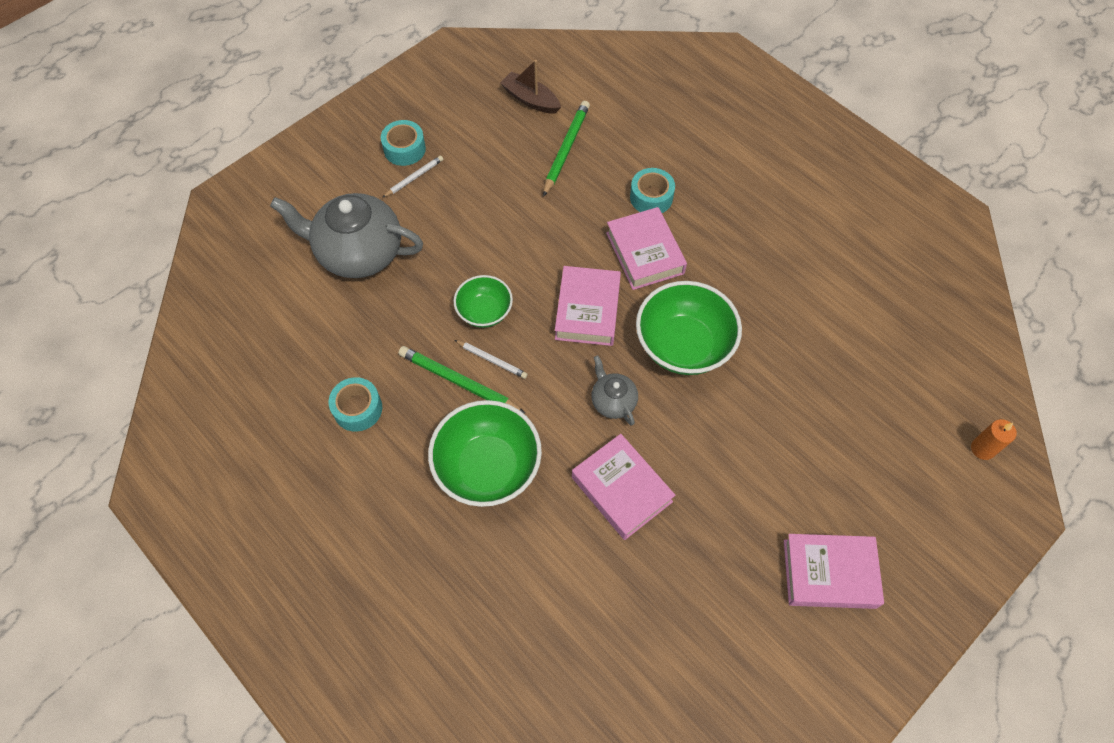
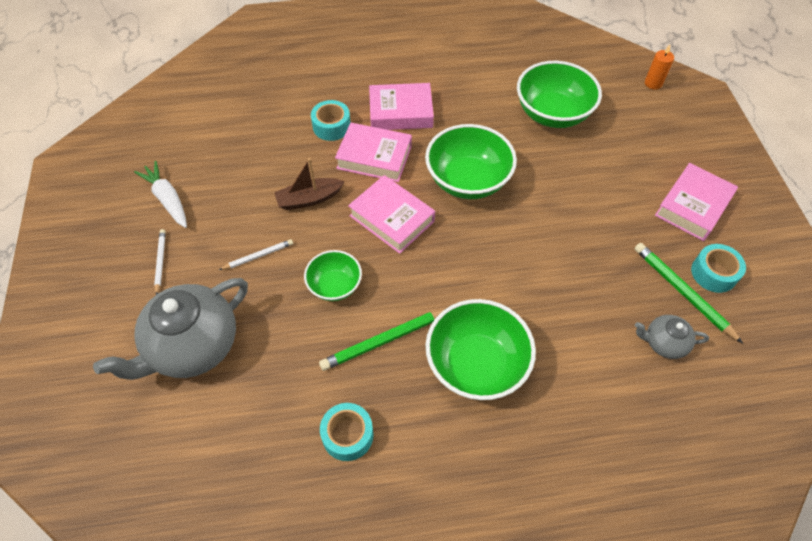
camera: 55 degrees left, 5 degrees down
(404, 149) = (125, 252): turquoise tape -> turquoise tape (713, 273)
(474, 138) = (167, 199): none -> white carrot
(492, 360) = (383, 306): white pencil -> white pencil (258, 256)
(530, 100) = (172, 143): brown boat -> brown boat (309, 199)
(566, 149) = (240, 149): green pencil -> green pencil (682, 292)
(613, 401) = (480, 248): grey teapot -> grey teapot (663, 343)
(621, 489) = (556, 285): pink book -> pink book (401, 112)
(840, 372) = (552, 114): none -> green bowl

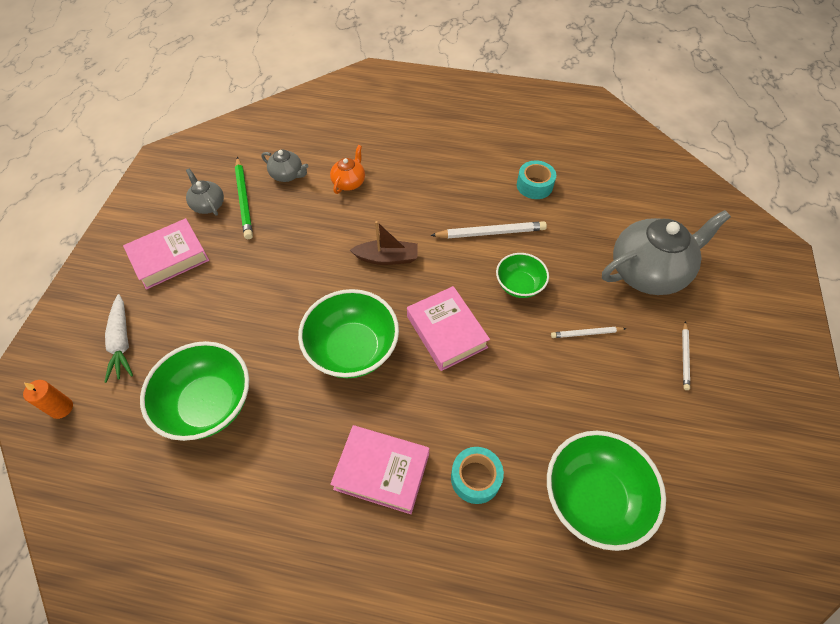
camera: 160 degrees left, 0 degrees up
(167, 199) = (685, 432): white carrot -> white carrot (122, 342)
(309, 199) = (525, 381): brown boat -> brown boat (387, 258)
(374, 157) = (438, 412): pink book -> none
(383, 340) = (491, 233): green pencil -> white pencil
(476, 364) = (428, 199): green bowl -> green bowl (593, 498)
(584, 357) = (349, 182): none -> orange teapot
(713, 273) = (208, 205): turquoise tape -> grey teapot

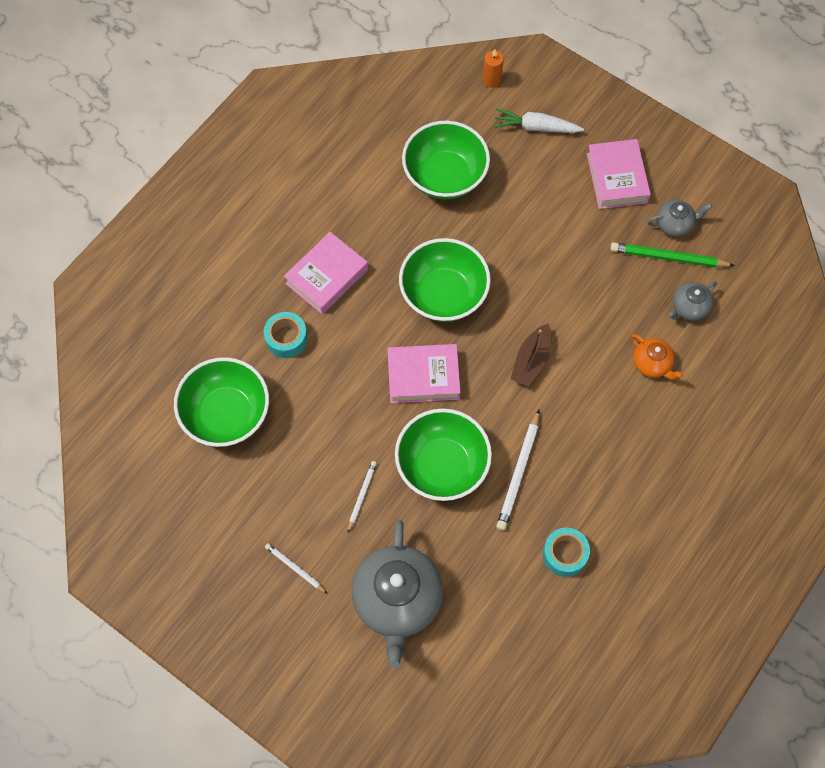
camera: 115 degrees right, 10 degrees up
(519, 285) = (442, 465): green bowl -> green bowl, size x1.72

